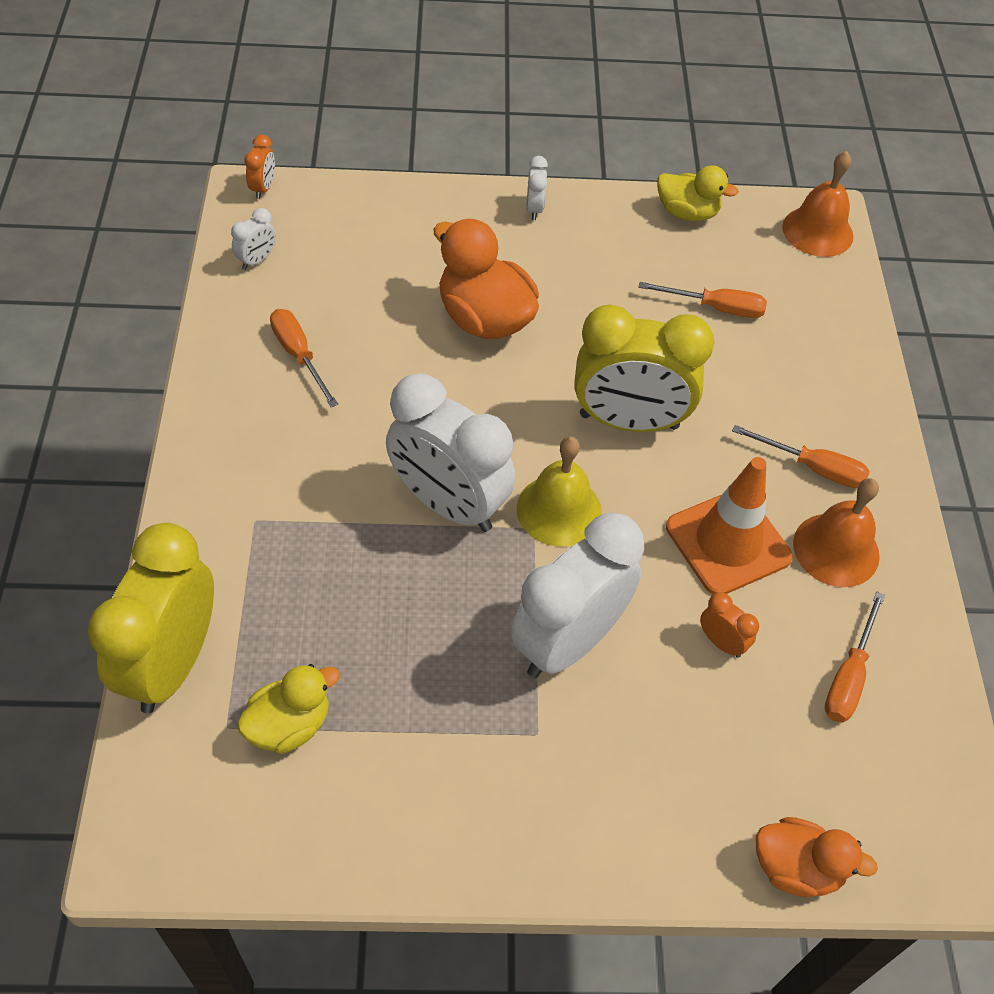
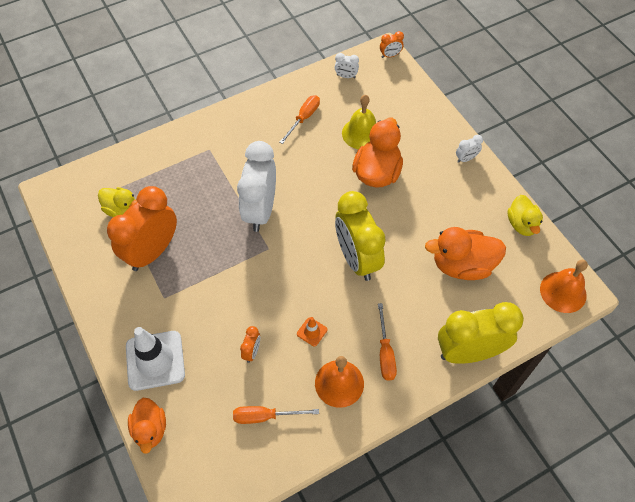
camera: 65 degrees right, 5 degrees up
(171, 664) = (128, 159): yellow clock -> yellow clock (468, 352)
(423, 711) = (152, 252): none -> orange clock
(559, 510) = (285, 253): yellow bell -> yellow bell (362, 133)
(567, 642) = (216, 289): white clock -> none
(661, 803) = (155, 360): none -> white traffic cone
(715, 308) = (462, 265): orange screwdriver -> orange duck
(728, 542) = (312, 332): orange traffic cone -> orange traffic cone, size x0.44

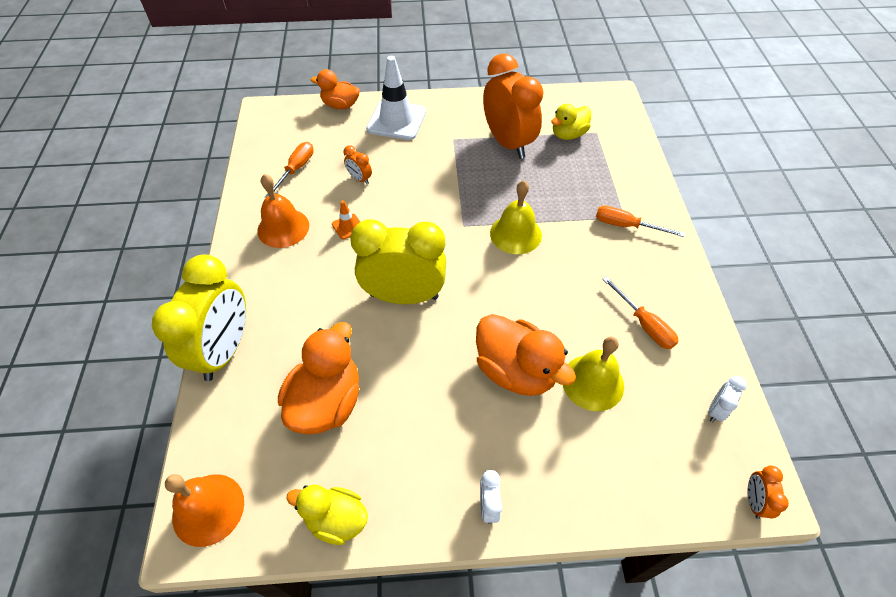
camera: 115 degrees right, 5 degrees down
(260, 210) = (515, 234): white clock -> yellow bell
(385, 353) = (283, 275): orange screwdriver -> orange screwdriver (626, 226)

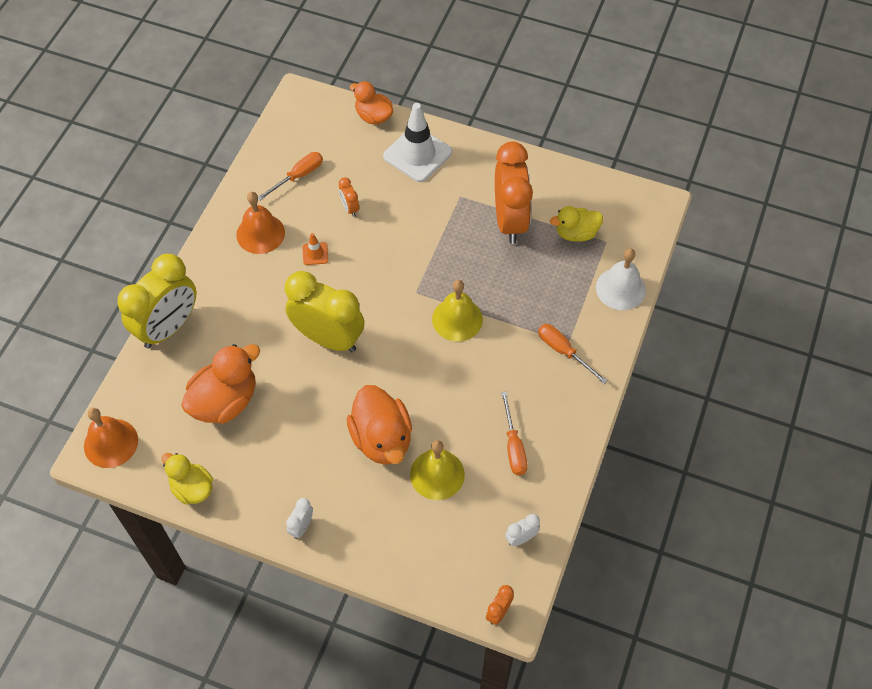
camera: 25 degrees right, 5 degrees up
(634, 161) = (620, 288): none -> white bell

